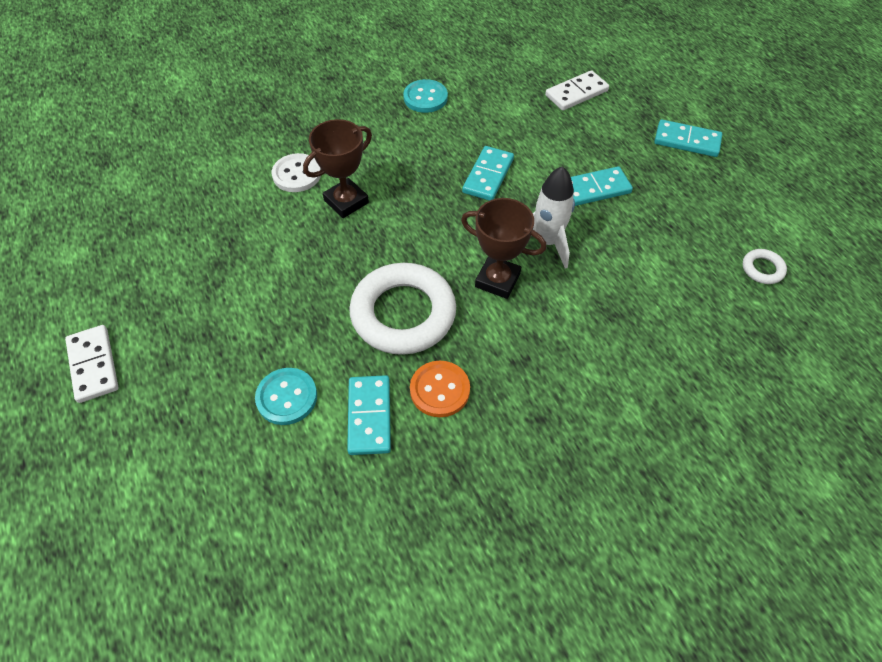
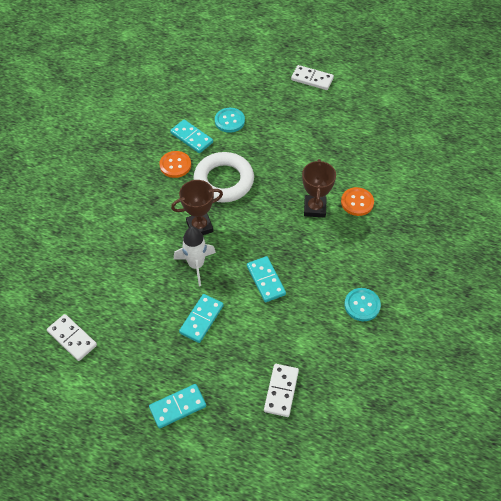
camera: 135 degrees right, 0 degrees up
(297, 174) = (357, 202): white button -> orange button
(762, 269) = (72, 338): white ring -> white domino

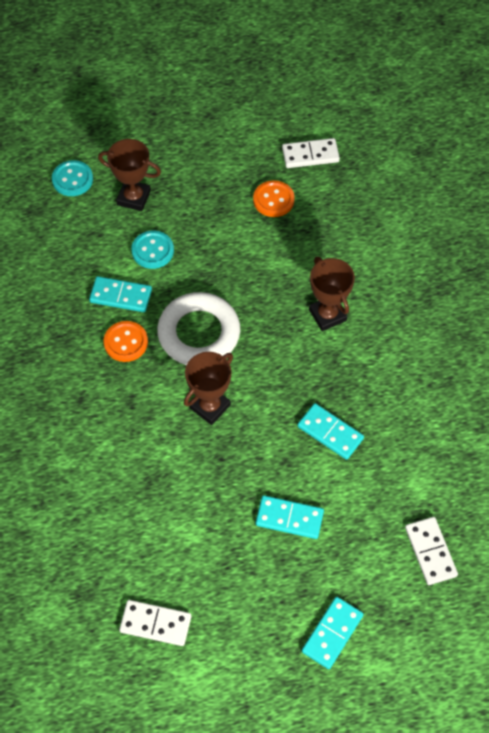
camera: 30 degrees left, 5 degrees up
(196, 265) = (238, 456): white rocket -> none
(201, 319) = (289, 518): turquoise domino -> turquoise domino turned 75 degrees counterclockwise
(239, 87) = (133, 198): none -> brown trophy
(312, 79) = (216, 146): white domino -> white domino (310, 155)
(357, 202) = (370, 284): orange button -> orange button (273, 200)
(362, 305) = (452, 406): turquoise button -> turquoise button (72, 179)

